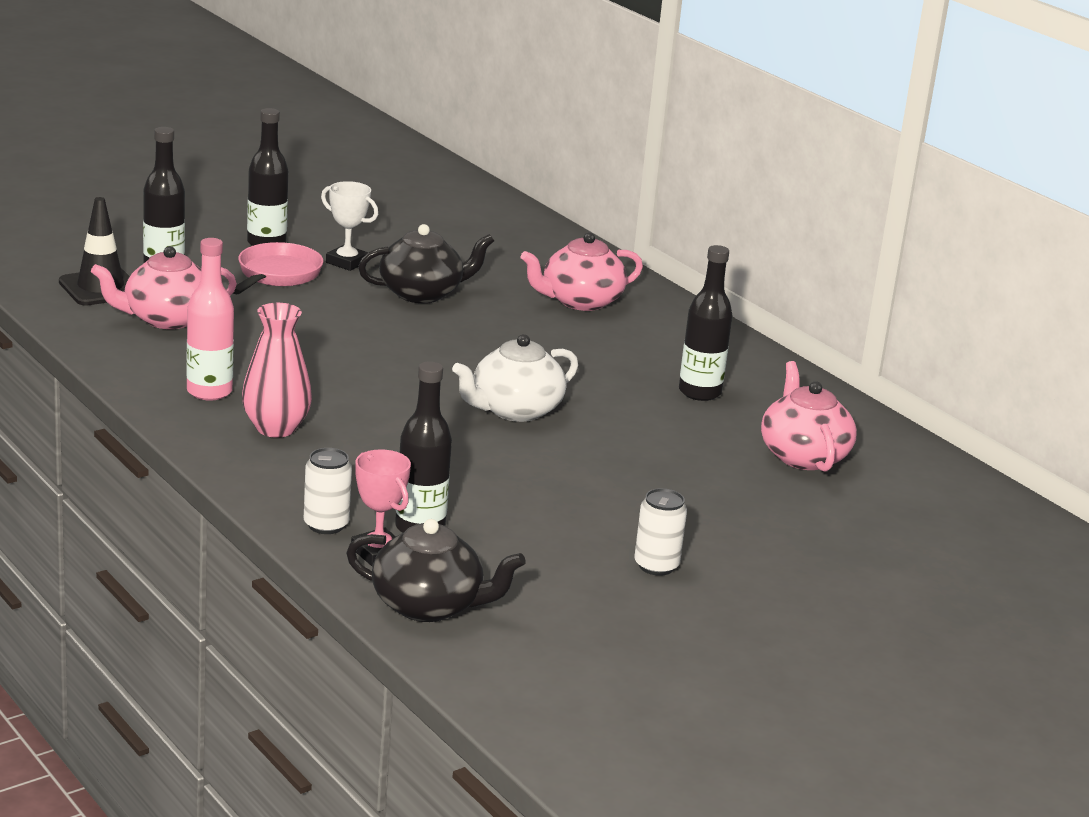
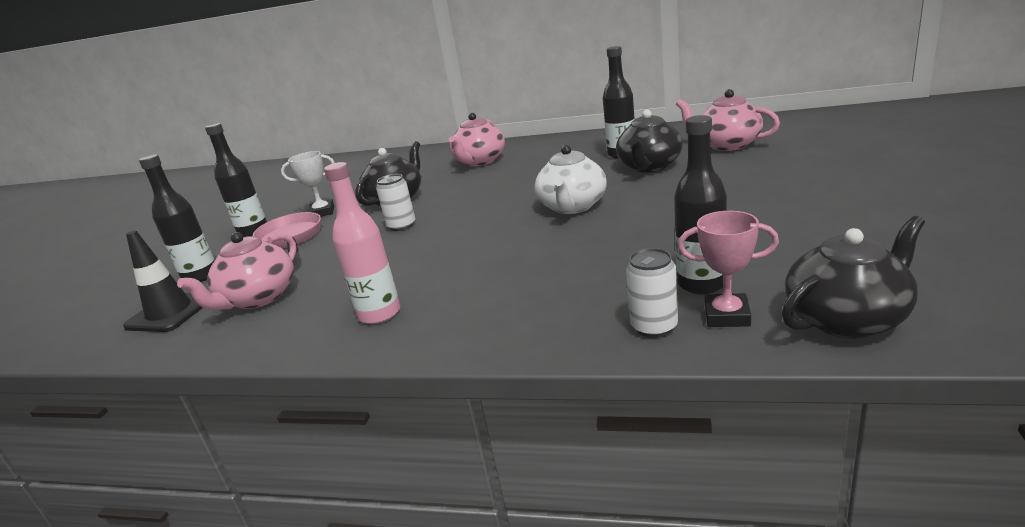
camera: 35 degrees left, 0 degrees up
(276, 428) = (474, 301): pink vase -> none
(656, 566) = (838, 211): white can -> white can (401, 226)
(676, 423) = (649, 167): none -> black teapot

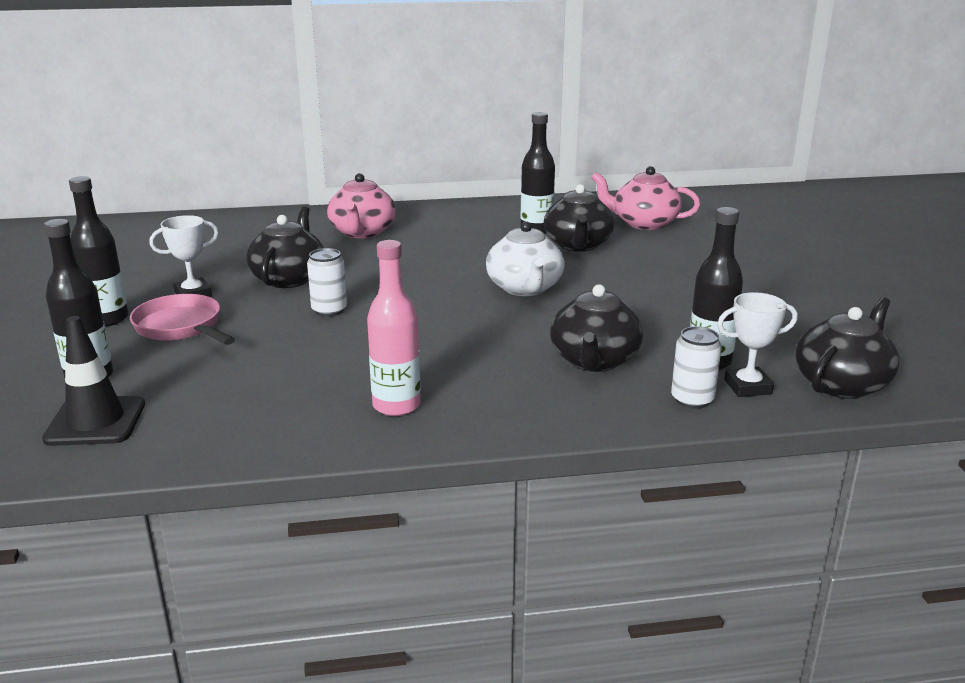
camera: 25 degrees left, 0 degrees up
(258, 298) = (213, 398): pink teapot -> none
(583, 278) = (594, 361): none -> black teapot
(727, 316) = (747, 387): pink trophy -> white trophy

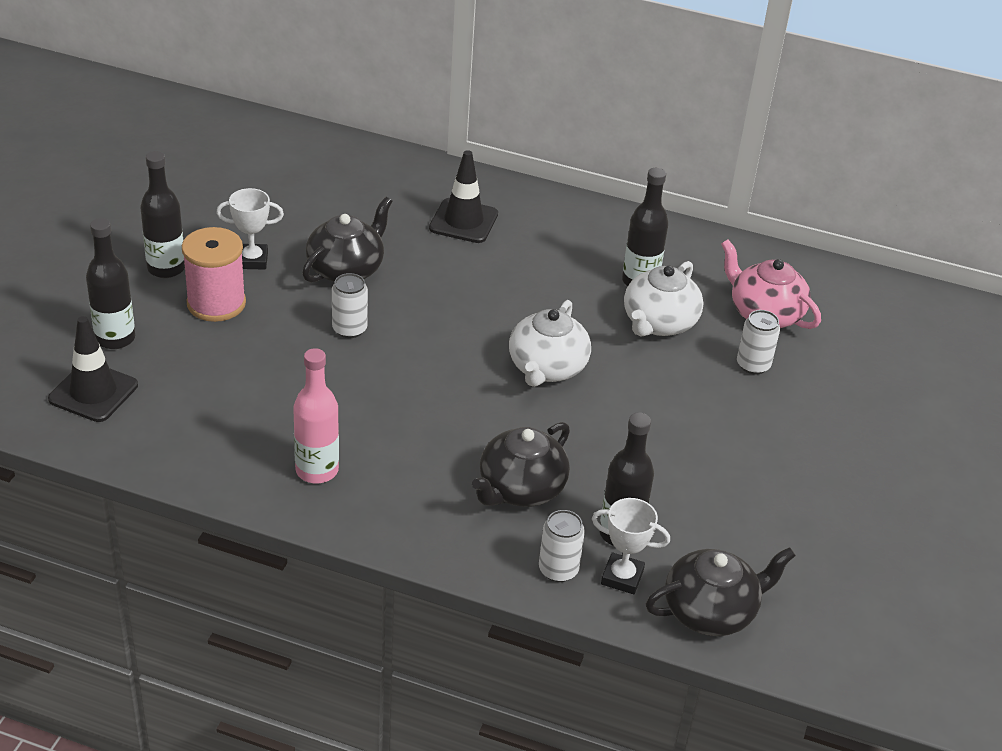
camera: 25 degrees right, 15 degrees up
(181, 327) = (216, 303): pink pan -> pink spool
(362, 232) = (463, 221): pink teapot -> black traffic cone
(577, 245) = (658, 323): black teapot -> white teapot
(672, 248) = (753, 365): none -> white can

